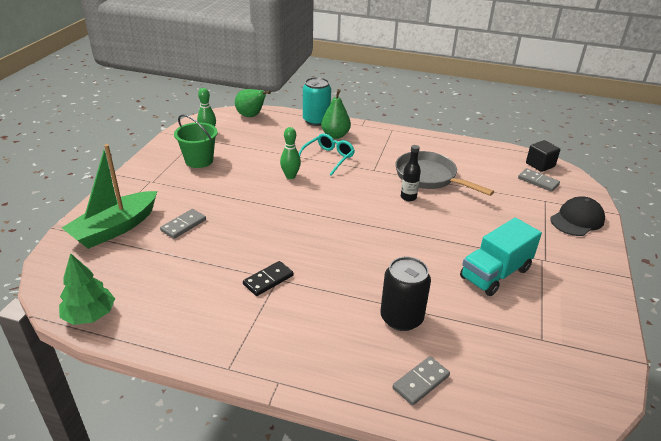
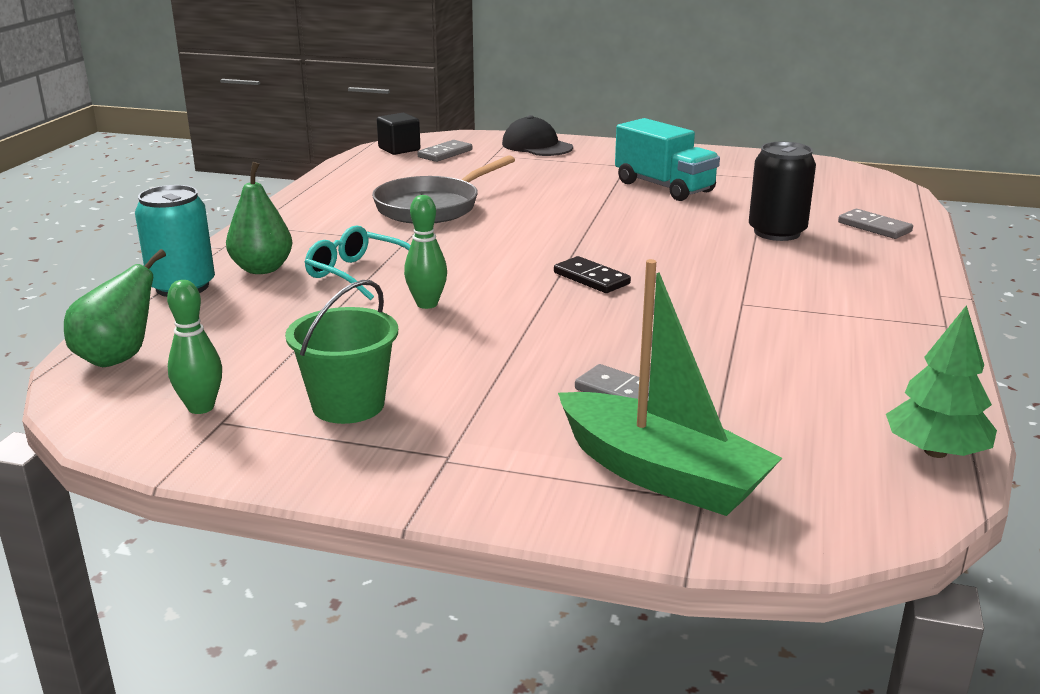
camera: 90 degrees left, 10 degrees down
(268, 280) = (748, 309): black domino -> black domino (591, 278)
(408, 197) = (494, 221): black bottle -> none

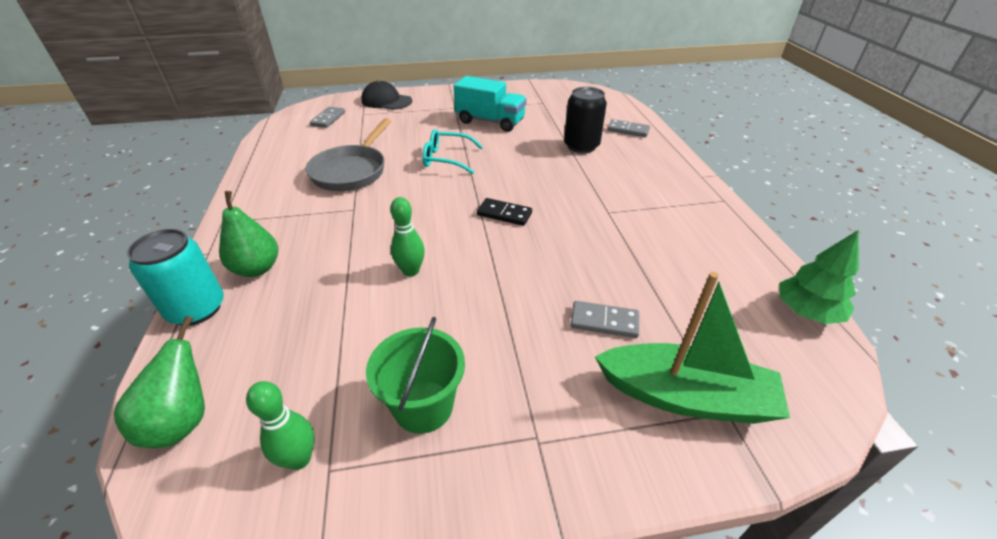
camera: 25 degrees left, 15 degrees up
(358, 274) = (338, 253): turquoise glasses -> turquoise glasses (446, 159)
(399, 149) = (292, 121): black cube -> none

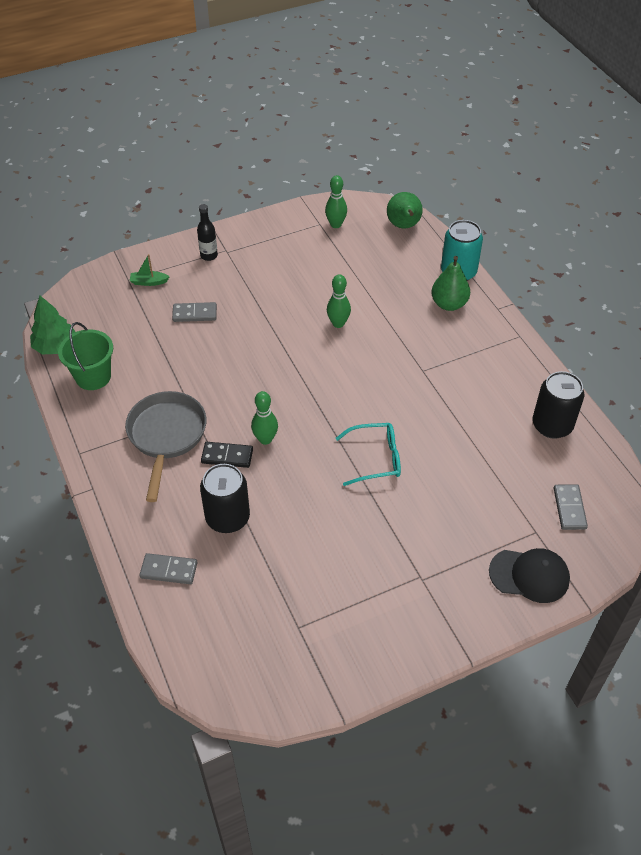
camera: 165 degrees right, 10 degrees up
(284, 156) = (552, 425): none -> black can
(351, 171) = (462, 417): grey pan -> grey pan (166, 436)
(423, 406) = (288, 252): green bucket -> green bucket (93, 377)
(490, 122) = (356, 550): turquoise truck -> none
(504, 214) = (287, 391): black domino -> black domino (227, 456)
(538, 183) = (265, 439): none -> green bowling pin
(573, 434) = (209, 256): none -> black bottle
(685, 396) = (149, 282): green boat -> green boat, size x0.40

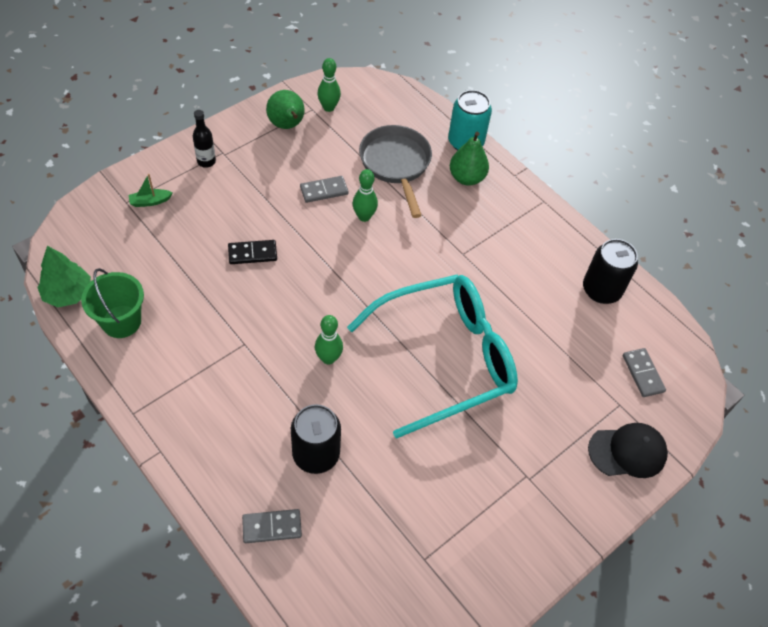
camera: 20 degrees left, 5 degrees up
(166, 436) = (223, 375): grey pan -> grey pan (396, 164)
(194, 314) = (211, 230): grey domino -> grey domino (324, 191)
(227, 456) = (294, 385): black domino -> black domino (252, 253)
(376, 458) = (446, 358): turquoise glasses -> turquoise glasses, size x2.14
(403, 226) = (397, 100): green pear -> green pear (287, 125)

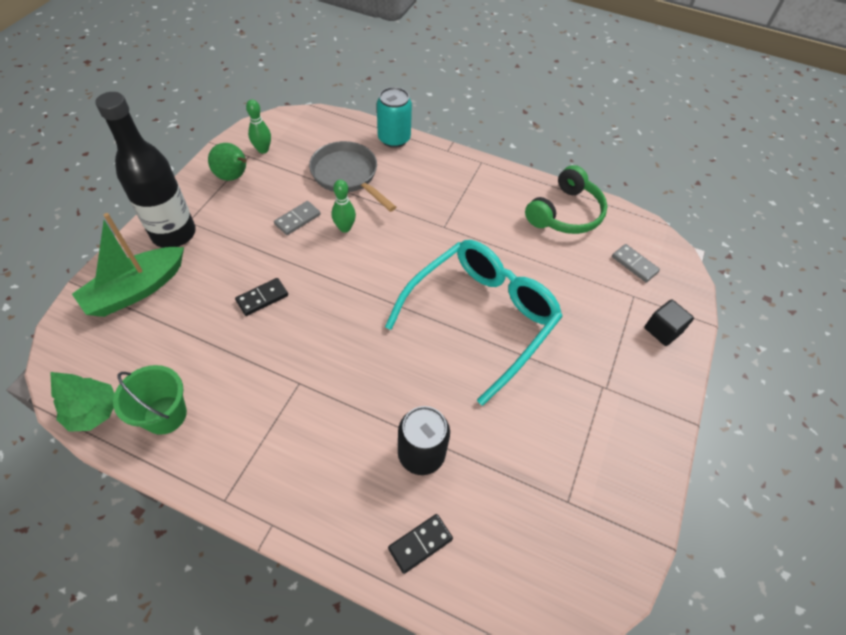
camera: 25 degrees left, 0 degrees up
(150, 201) = (136, 290): green boat -> green boat, size x2.47
(206, 161) = (174, 234): black bottle -> black bottle, size x2.36
(272, 527) = (420, 544): grey domino -> black domino
(328, 358) = (383, 362): green bowling pin -> none
(466, 178) = (411, 166): green pear -> none
(601, 290) = (565, 213): black can -> green headphones
(627, 451) = (662, 330): black cap -> black cube

